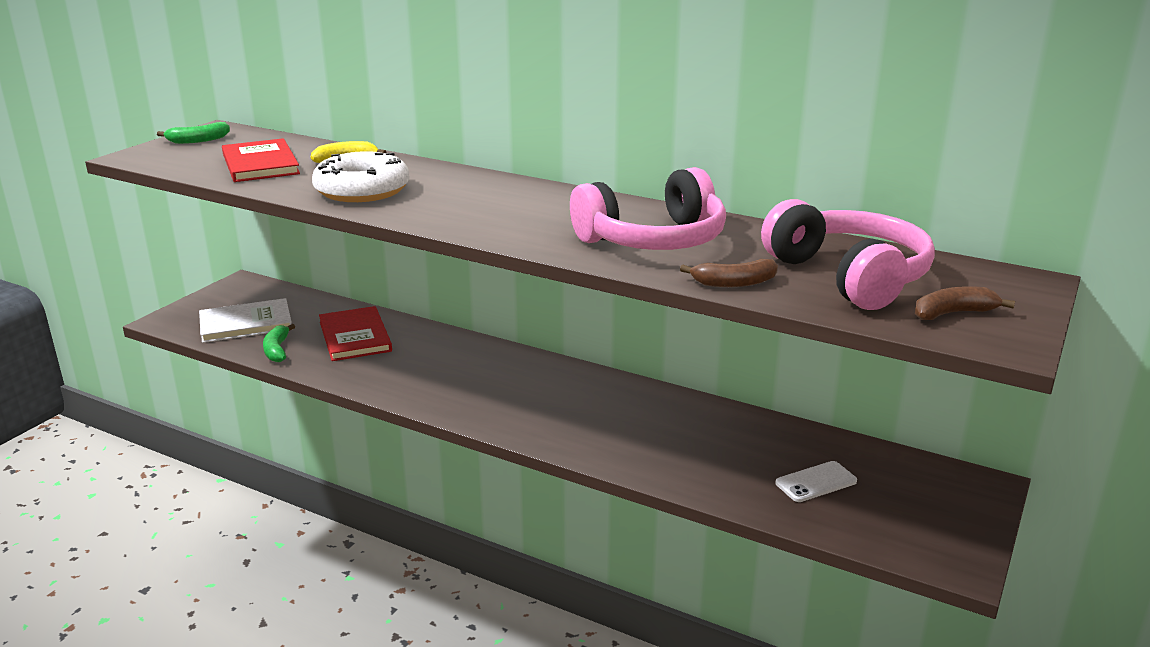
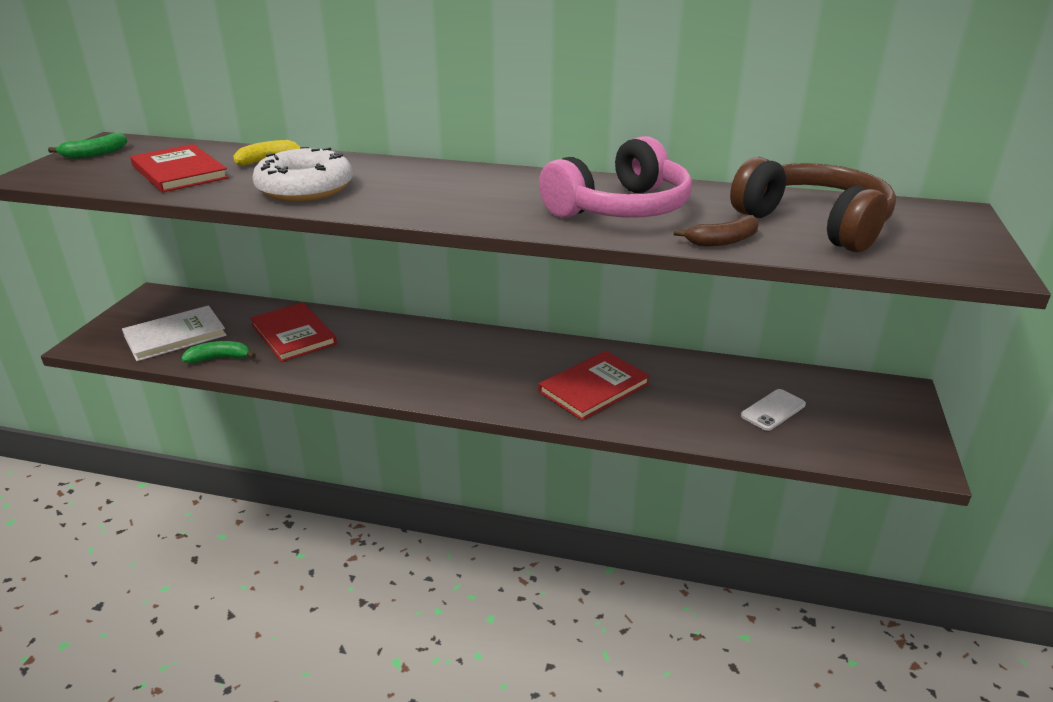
camera: 15 degrees left, 5 degrees up
(277, 350) = (220, 358): green banana -> green banana turned 105 degrees clockwise
(630, 430) = (594, 387): none -> red book
(849, 276) = (814, 224): pink headphones -> brown headphones
(953, 313) = (924, 247): brown banana -> none

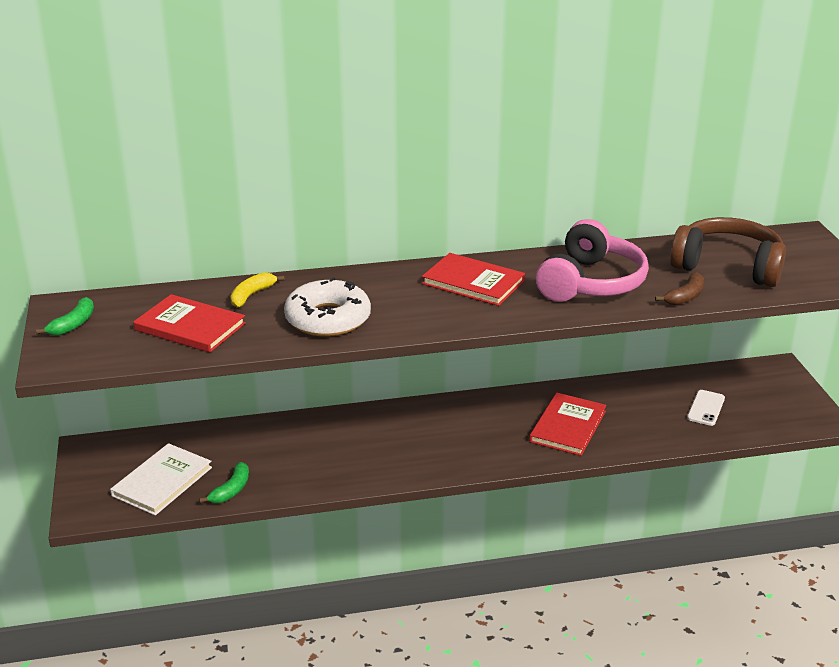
camera: 25 degrees left, 0 degrees up
(220, 358) = (231, 490): green banana -> green banana turned 150 degrees clockwise
(293, 334) = (274, 449): red book -> red book (473, 282)

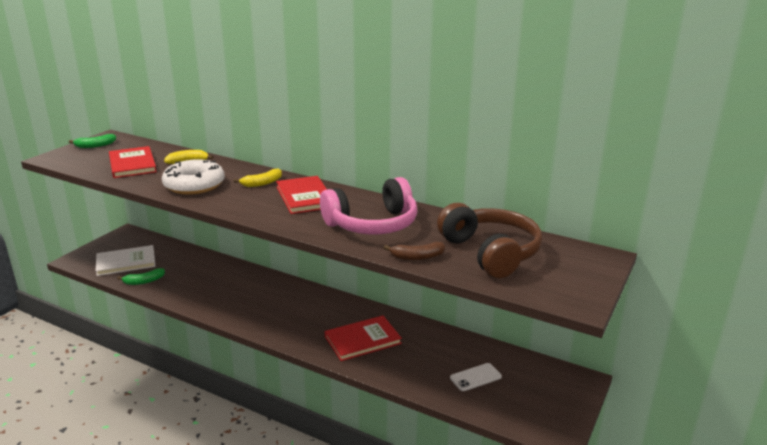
camera: 40 degrees right, 5 degrees down
(397, 286) = (262, 183): none -> yellow banana

